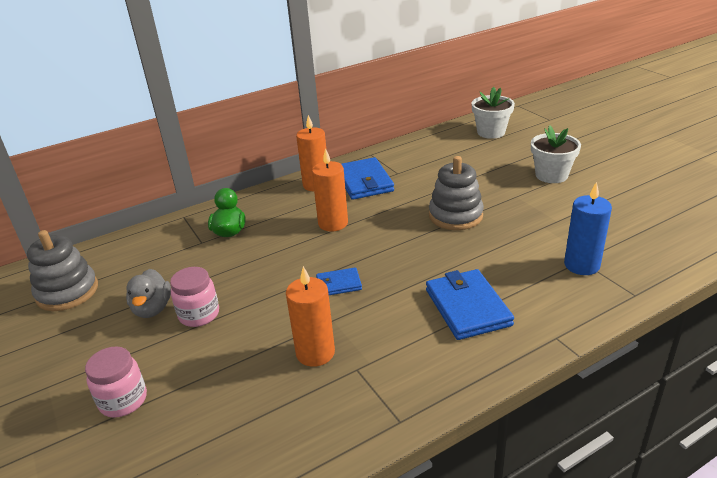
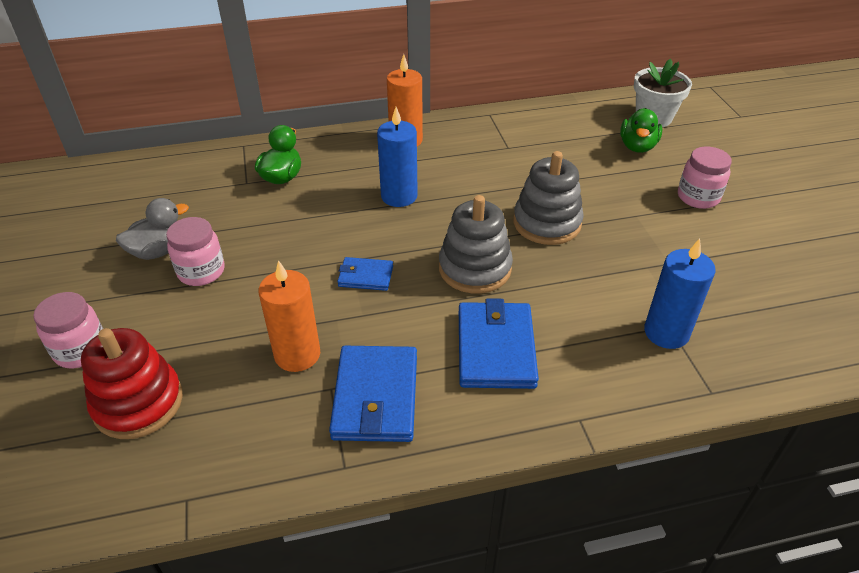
camera: 15 degrees right, 10 degrees up
(67, 292) = (86, 207): grey stacking toy -> grey stacking toy (475, 268)
(152, 309) = (159, 251): grey duck -> grey duck turned 135 degrees counterclockwise
(198, 425) = (138, 403): none -> red stacking toy
(333, 223) = (399, 196): orange candle -> blue candle
(364, 182) = (463, 150): blue wallet -> blue wallet (375, 397)
(490, 153) = (637, 146): none -> green duck
(551, 175) = (698, 197): white flower pot -> pink jar

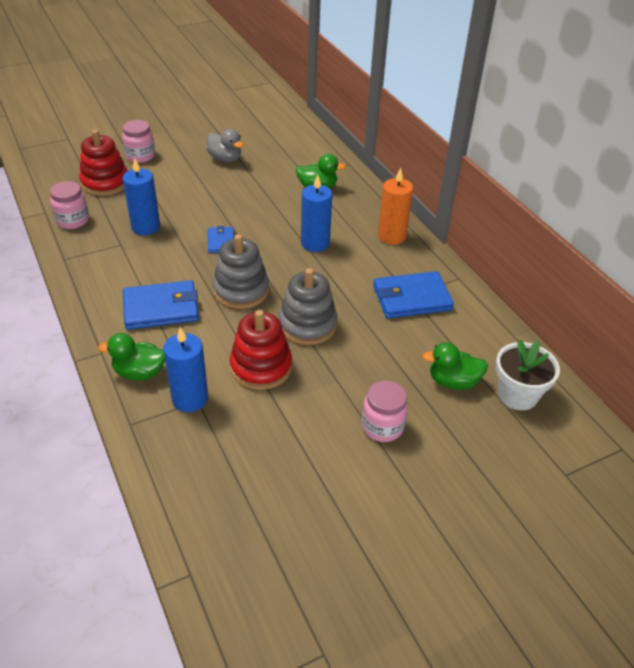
camera: 75 degrees right, 0 degrees up
(201, 271) = (210, 178): pink jar -> pink jar (73, 220)
(297, 354) = (146, 227): orange candle -> blue candle
(375, 397) = (115, 262): blue wallet -> blue wallet (411, 298)
(614, 267) = (261, 367): none -> red stacking toy
(621, 378) = (139, 372): none -> green duck

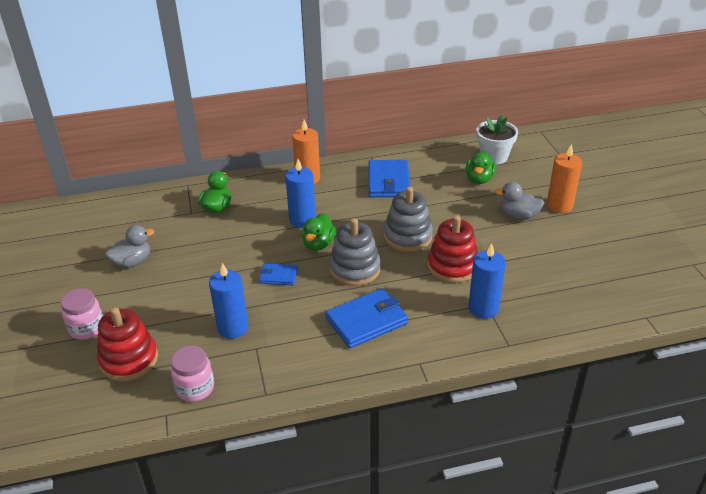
camera: 75 degrees left, 5 degrees down
(139, 372) = (449, 338): green duck -> green duck (318, 244)
(161, 308) = (366, 321): blue wallet -> blue wallet turned 60 degrees clockwise
(382, 426) = (518, 216): pink jar -> grey duck
(423, 474) = (559, 206): none -> orange candle

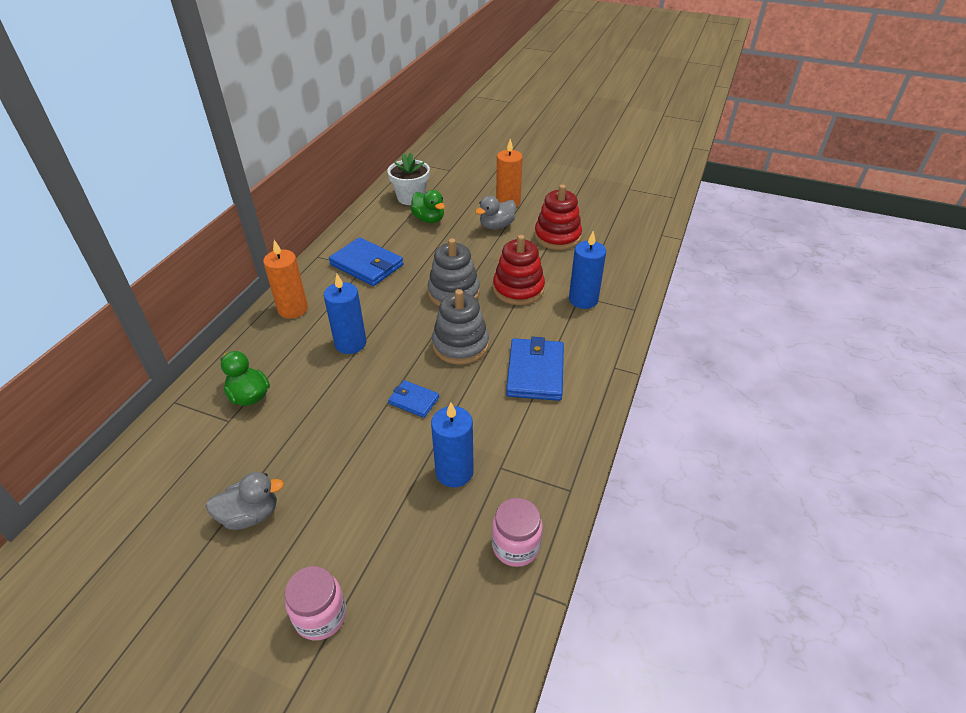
camera: 55 degrees left, 5 degrees up
(129, 360) = (418, 591): red stacking toy -> red stacking toy (557, 236)
(132, 262) = (250, 515): grey duck -> grey duck turned 75 degrees clockwise
(278, 276) = (414, 400): blue wallet -> blue wallet turned 75 degrees clockwise
(318, 244) = (399, 351): green duck -> none

